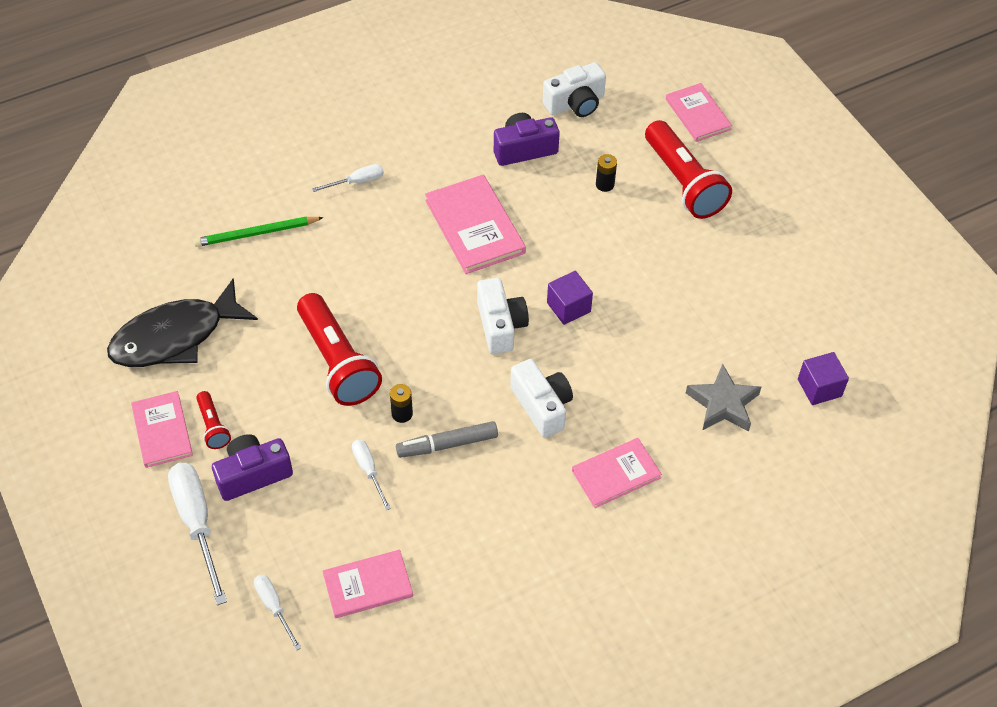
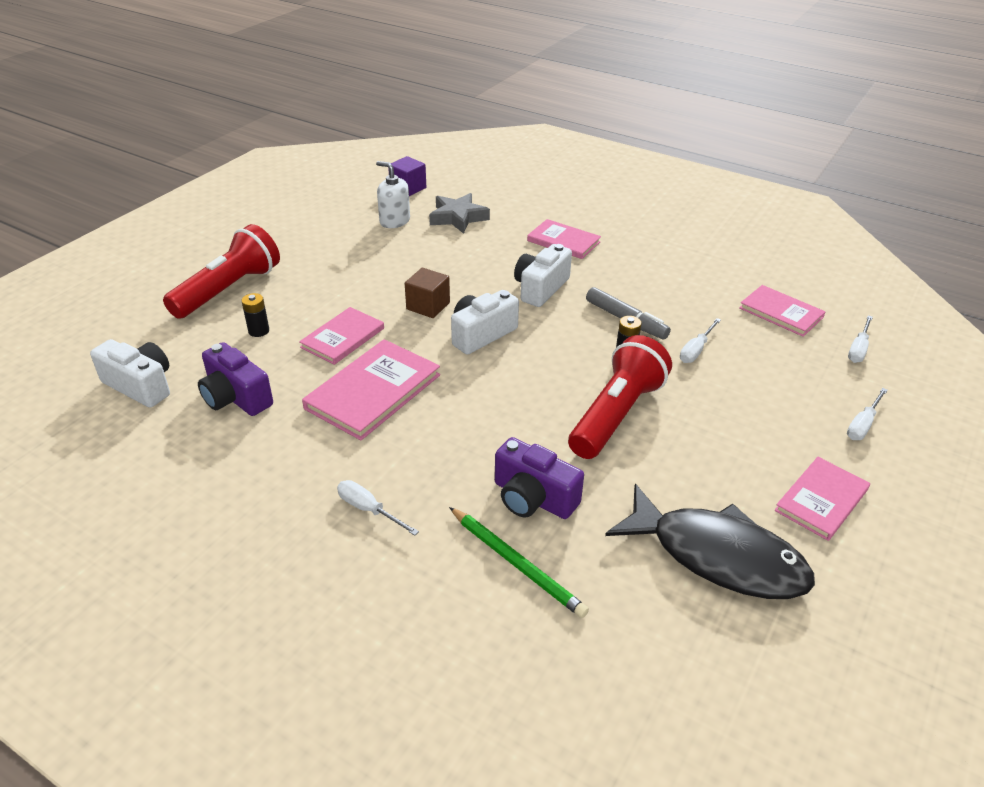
camera: 120 degrees left, 15 degrees down
(197, 523) = (862, 425): white screwdriver -> white screwdriver, size x0.54
(213, 426) = (773, 465): red flashlight -> none
(253, 474) = (781, 413): purple camera -> purple camera (533, 498)
(568, 307) = (428, 306): purple cube -> brown cube
(698, 114) = (124, 306): pink book -> pink book (343, 338)
(746, 345) = (394, 221): none -> white soap dispenser

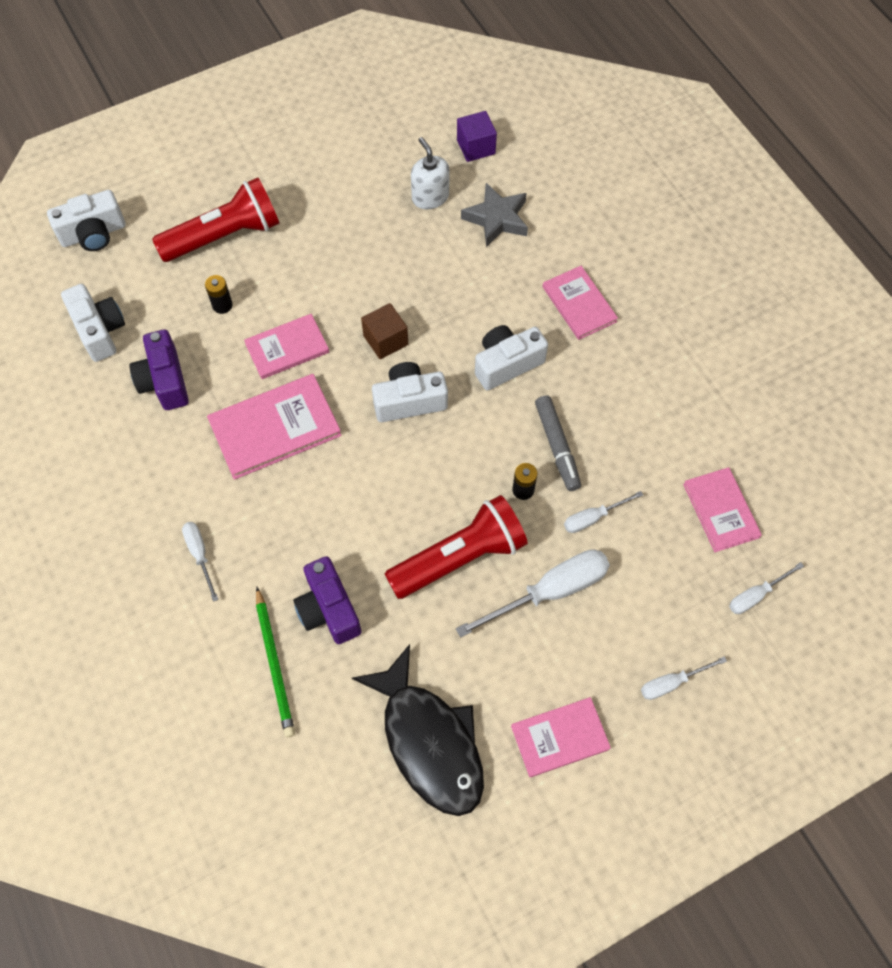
camera: 30 degrees right, 25 degrees up
(92, 325) = (93, 234): none -> white camera
(711, 407) = (550, 591): none -> white screwdriver

